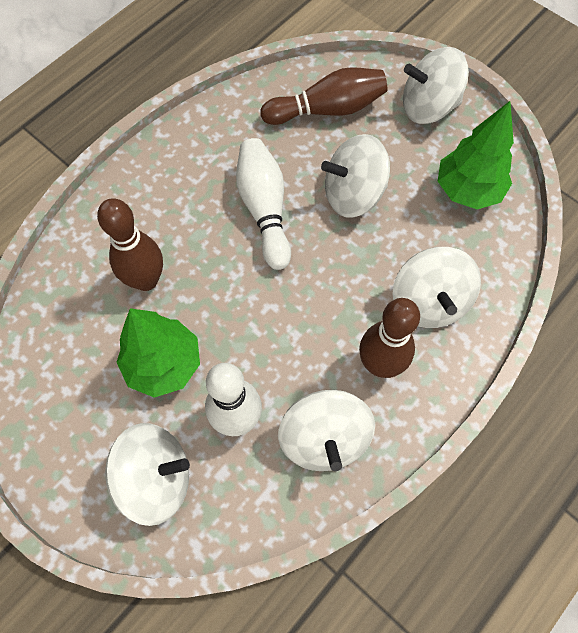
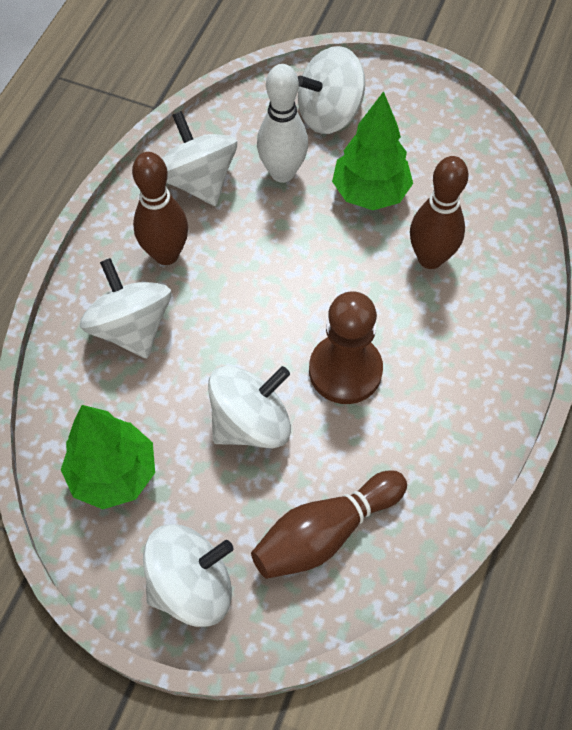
camera: 160 degrees right, 5 degrees down
(264, 209) = (345, 370): white bowling pin -> brown pawn

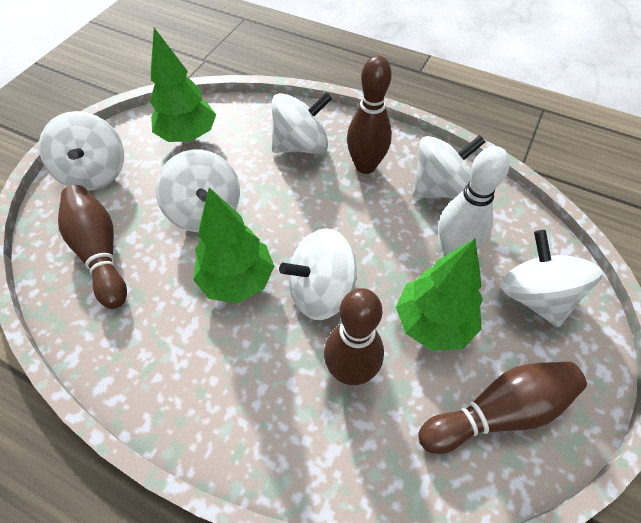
camera: 95 degrees right, 5 degrees down
(345, 370) = (237, 280): brown pawn -> green tree
(348, 288) = (321, 291): none -> white spinning top
(446, 151) = (498, 411): none -> brown bowling pin

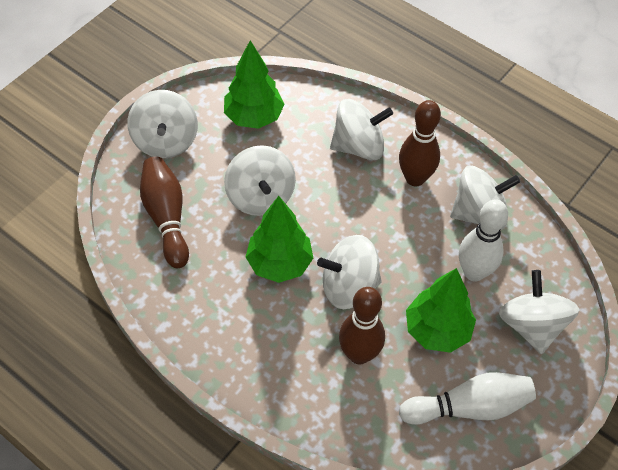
camera: 10 degrees right, 0 degrees up
(498, 411) = (469, 407): brown bowling pin -> white bowling pin

